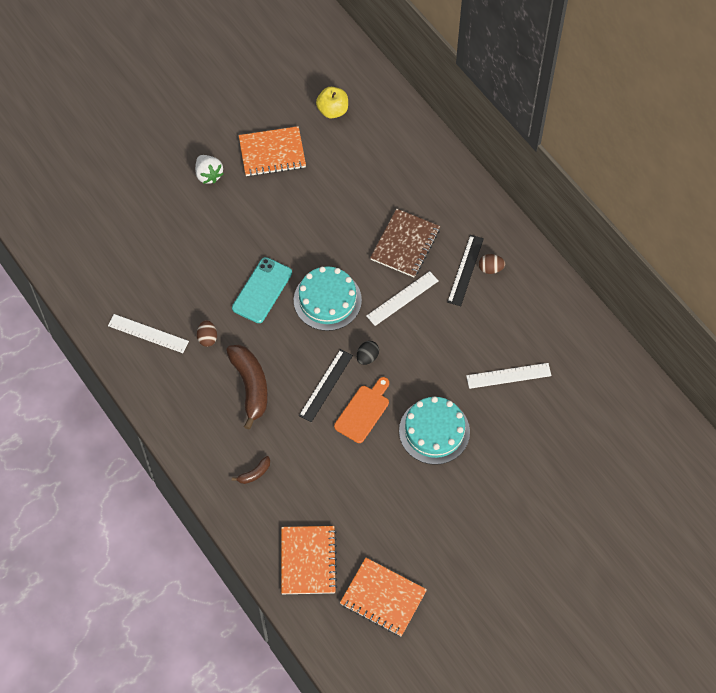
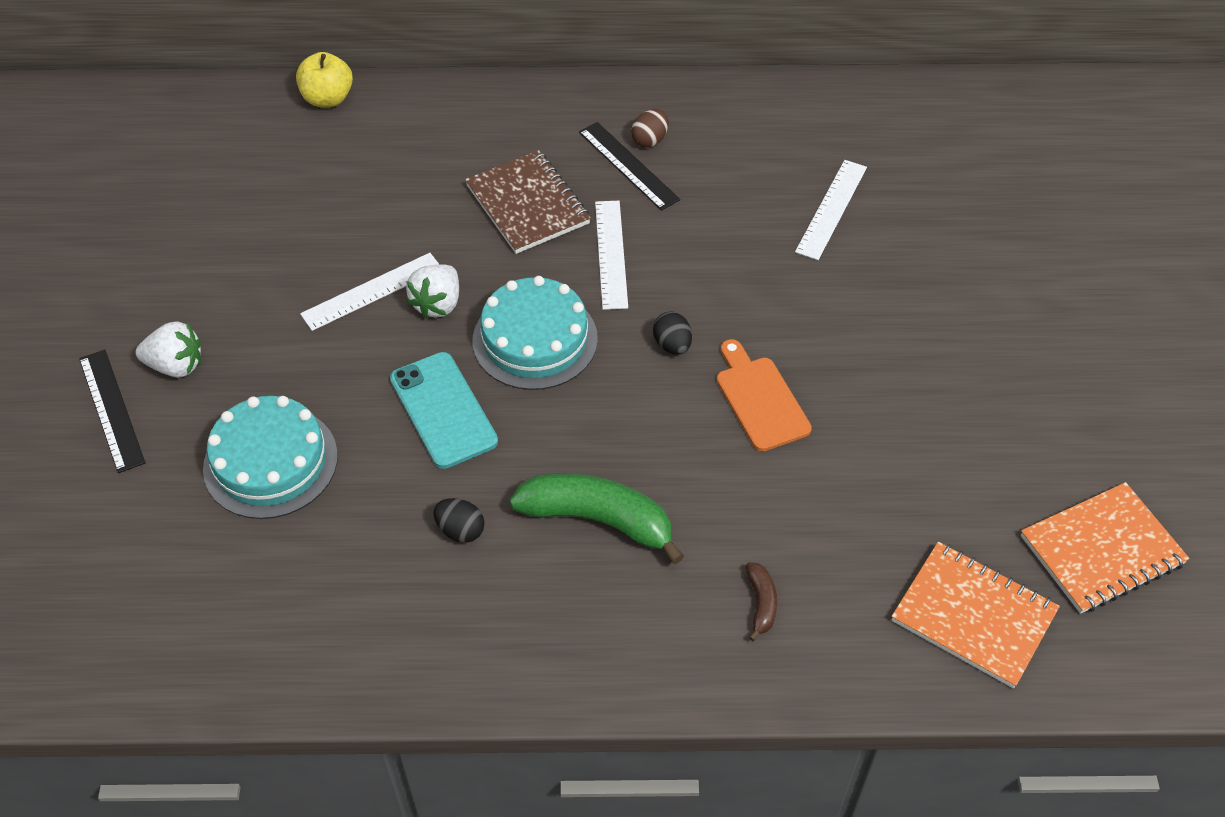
camera: 55 degrees left, 10 degrees down
(148, 333) = (375, 612): white ruler -> white ruler (372, 291)
(207, 338) = (460, 530): brown egg -> black egg
(250, 386) = (598, 520): brown banana -> green banana
(272, 153) = (225, 269): orange notebook -> none
(317, 248) = (438, 304): none -> white strawberry
(325, 385) = (677, 421): black ruler -> black ruler (111, 410)
(332, 110) = (234, 165): yellow apple -> yellow apple (328, 98)
(434, 431) = (857, 334): turquoise cake -> turquoise cake (270, 462)

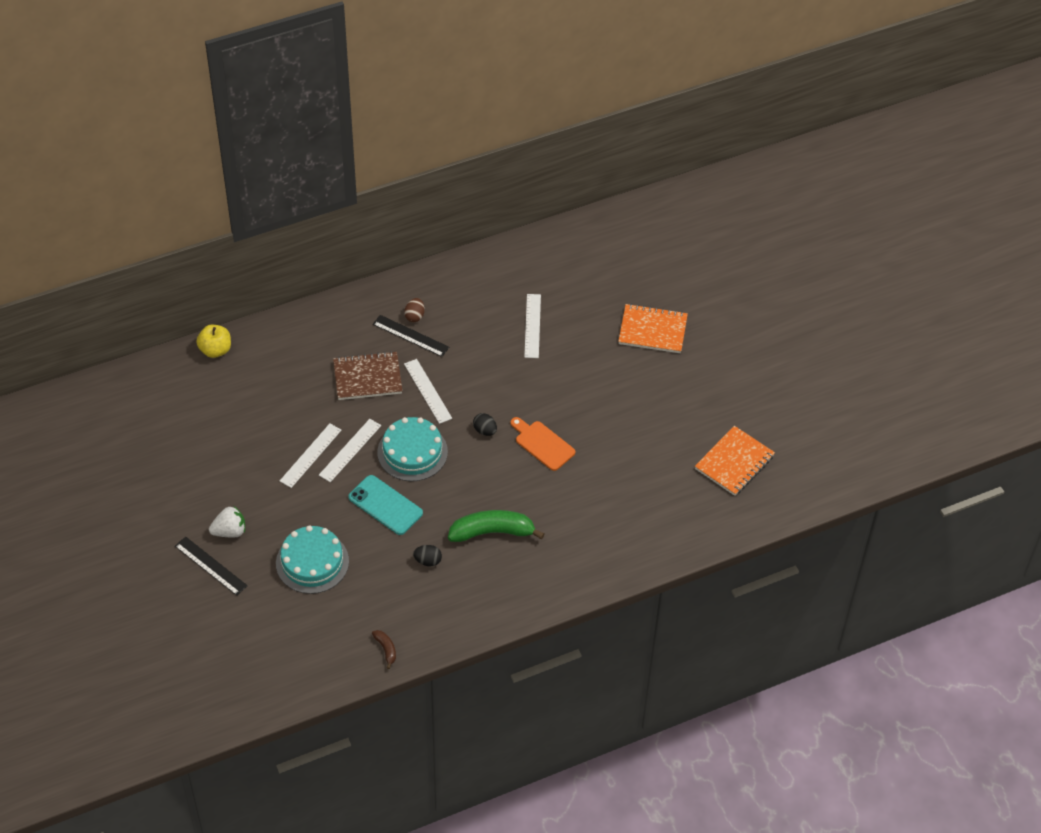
camera: 25 degrees left, 0 degrees up
(438, 304) = (350, 450): white strawberry -> white ruler
(528, 205) = (367, 377): brown notebook -> brown notebook turned 45 degrees counterclockwise
(761, 603) = (588, 543): brown banana -> brown banana (386, 649)
(973, 616) = (687, 514): orange notebook -> orange notebook (652, 330)

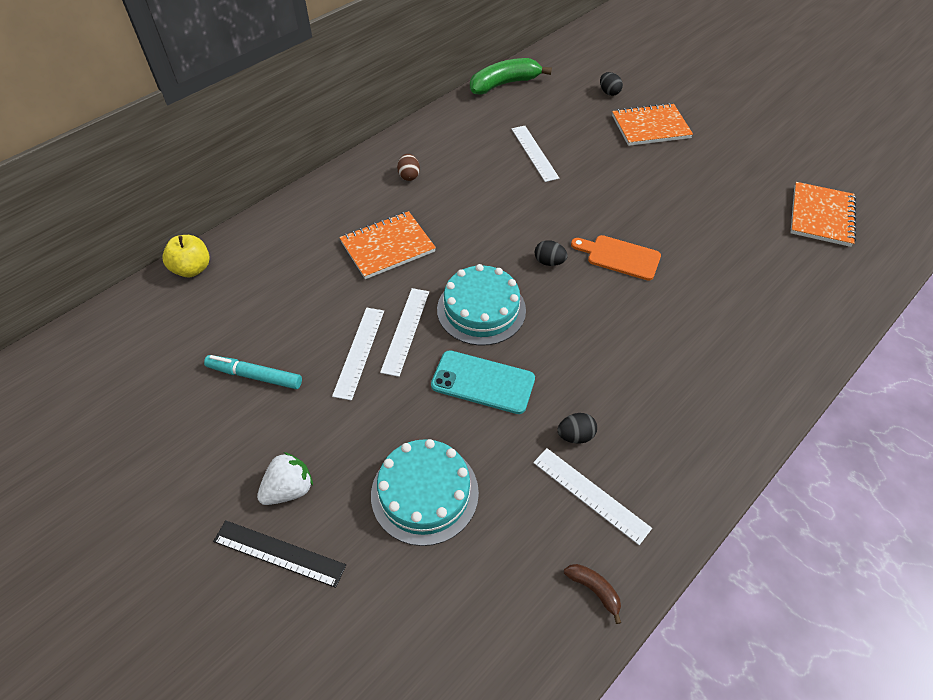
camera: 20 degrees left, 0 degrees up
(233, 449) = (255, 376): none -> turquoise marker
(367, 377) = (387, 247): brown notebook -> orange notebook
(410, 336) = (414, 194): black ruler -> none
(427, 391) = (462, 241): white ruler -> white ruler (590, 495)
(492, 532) = (630, 371): green banana -> green banana (504, 84)
(640, 280) = (609, 92): none -> black egg

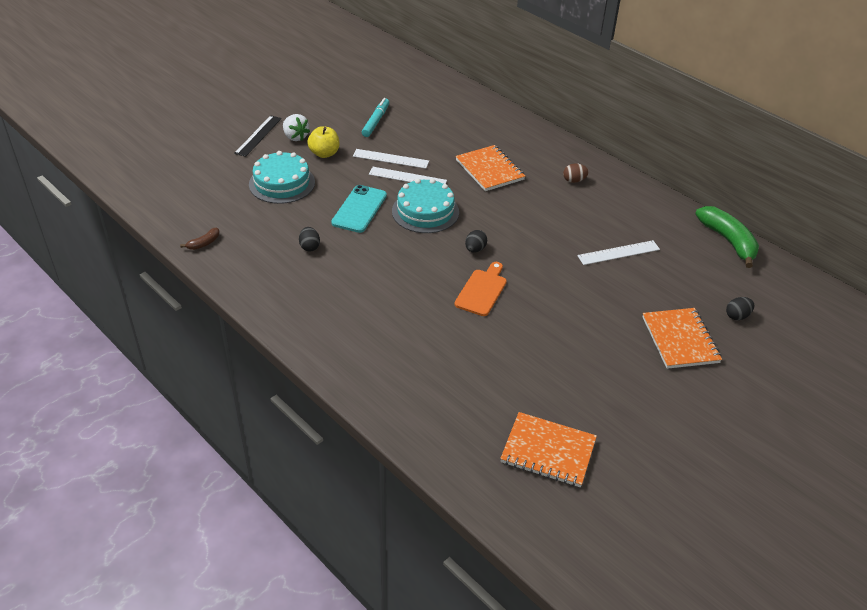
camera: 90 degrees right, 10 degrees down
(192, 269) = (466, 93): yellow apple -> yellow apple (324, 153)
(590, 495) = (264, 249): white ruler -> none

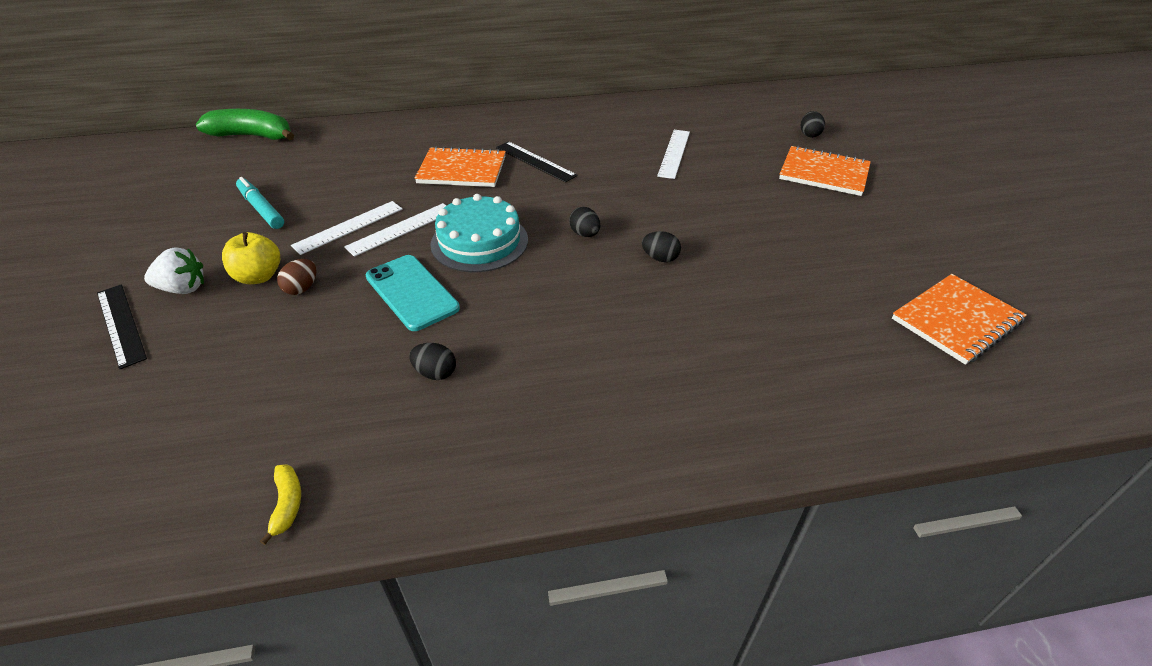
camera: 55 degrees left, 0 degrees up
(204, 243) = (287, 504): brown banana -> yellow banana
(282, 183) = (263, 344): turquoise cake -> none
(482, 290) = (660, 258): orange cutting board -> black egg
(534, 194) = (535, 161): none -> black ruler
(574, 180) = (541, 132): brown egg -> brown egg (302, 288)
(728, 241) = (707, 99): green banana -> green banana (253, 136)

